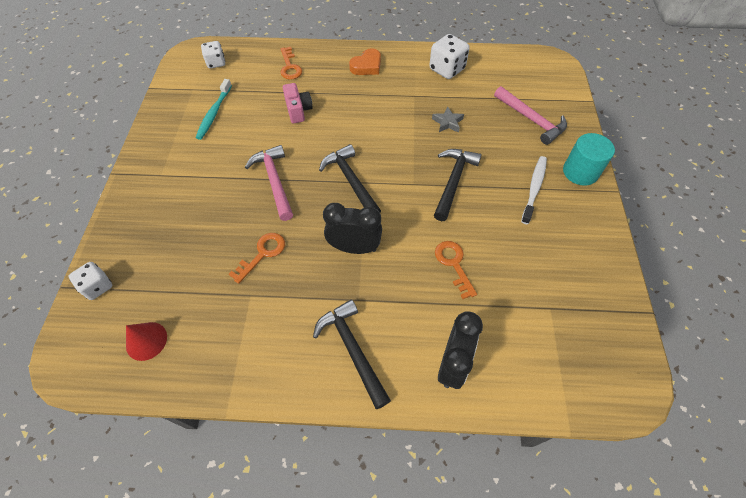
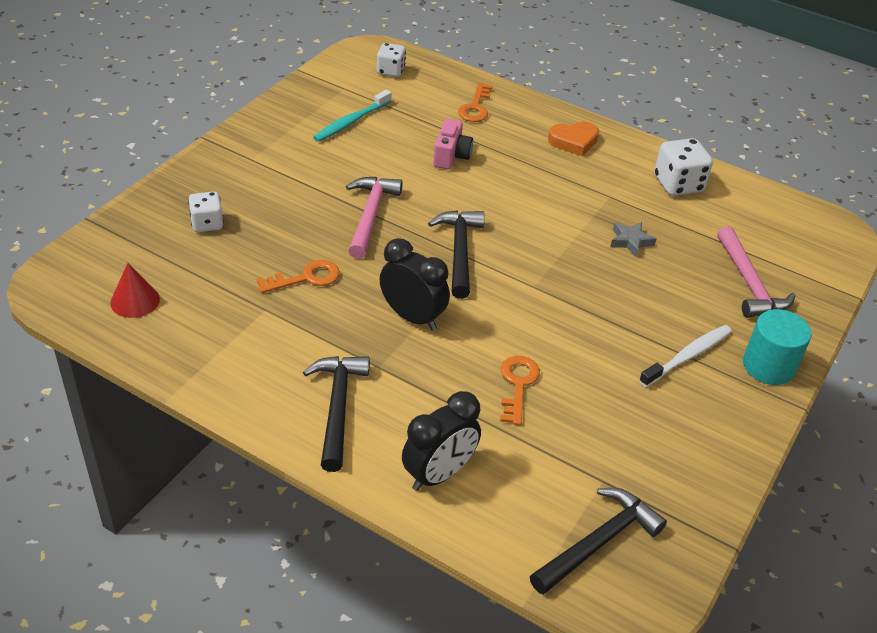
camera: 25 degrees right, 15 degrees down
(98, 286) = (120, 233): white dice -> white dice (207, 224)
(453, 181) = (586, 304): black hammer -> black hammer (598, 542)

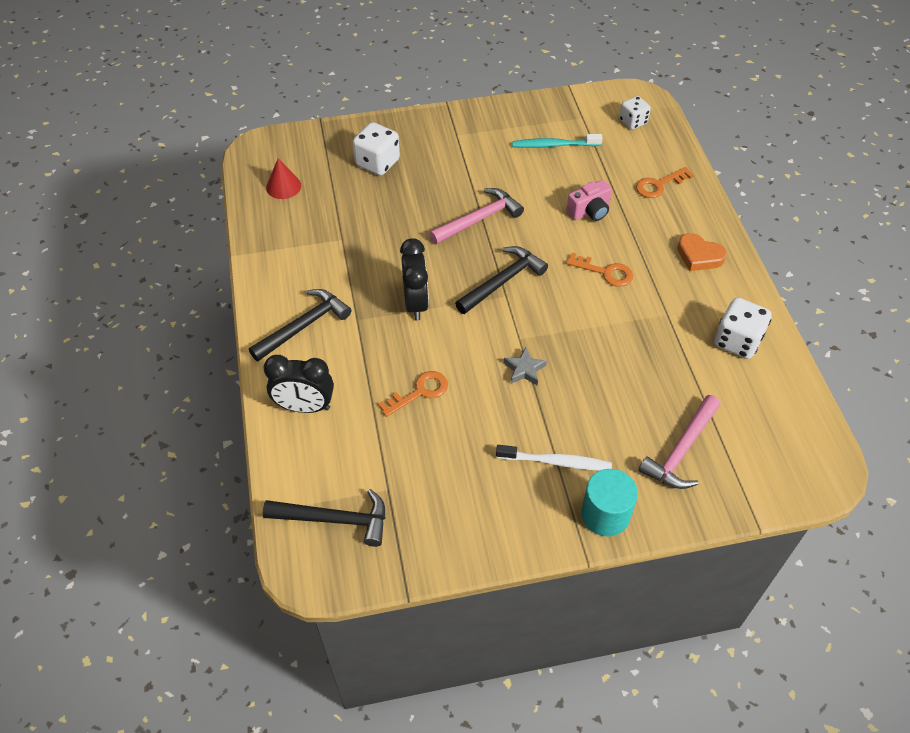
camera: 50 degrees right, 10 degrees up
(207, 224) = (377, 163): white dice -> white dice, size x1.52
(306, 278) = (388, 235): orange key -> orange key (605, 272)
(630, 241) = (633, 356): grey star -> grey star (524, 369)

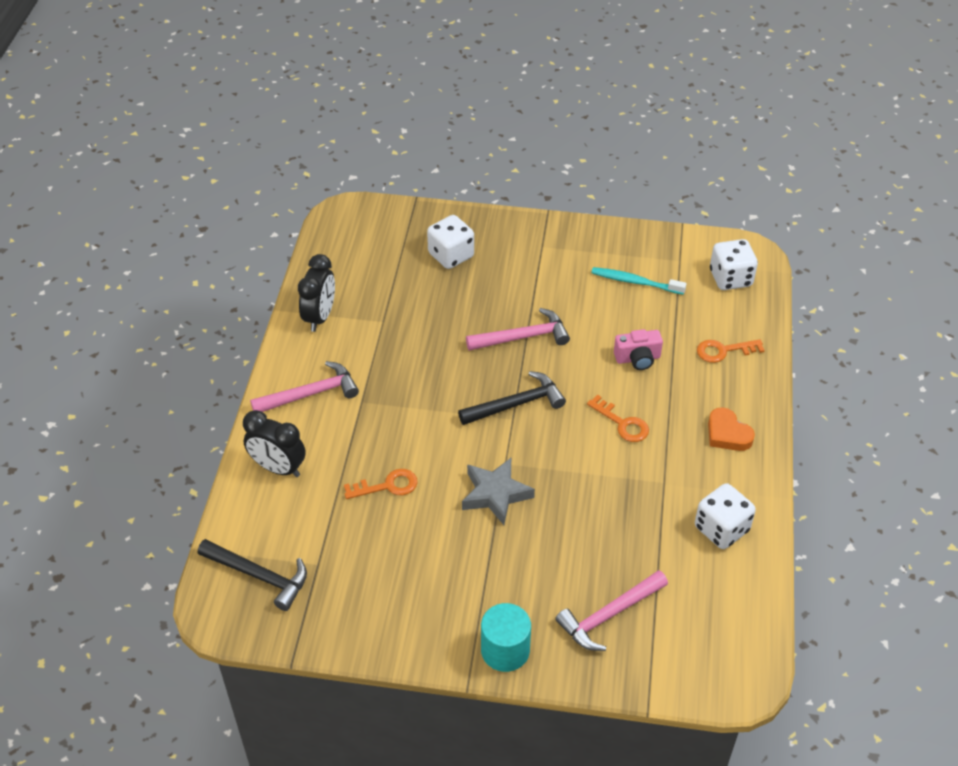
camera: 20 degrees right, 5 degrees down
(283, 186) = (351, 256): red cone -> none
(304, 326) = (310, 394): black hammer -> pink hammer
(416, 303) = (423, 402): black clock -> black clock (320, 317)
(524, 369) = (495, 494): grey star -> grey star, size x1.69
(556, 462) = (483, 588): white toothbrush -> none
(633, 122) = (730, 278): white dice -> white dice, size x1.52

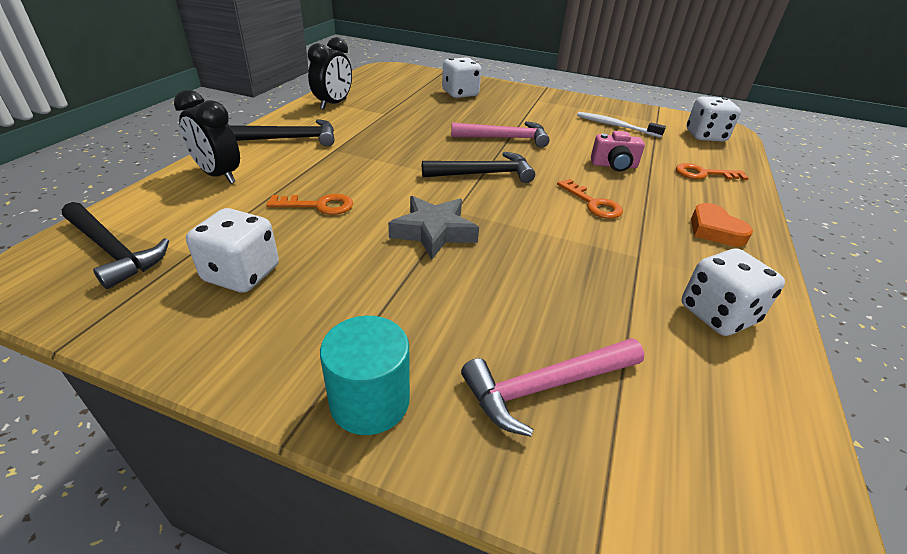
camera: 10 degrees right, 10 degrees down
(310, 394) = (291, 138): pink hammer -> black hammer
(369, 574) = (242, 274): none -> white dice
(635, 282) = (616, 126): turquoise toothbrush -> white toothbrush

